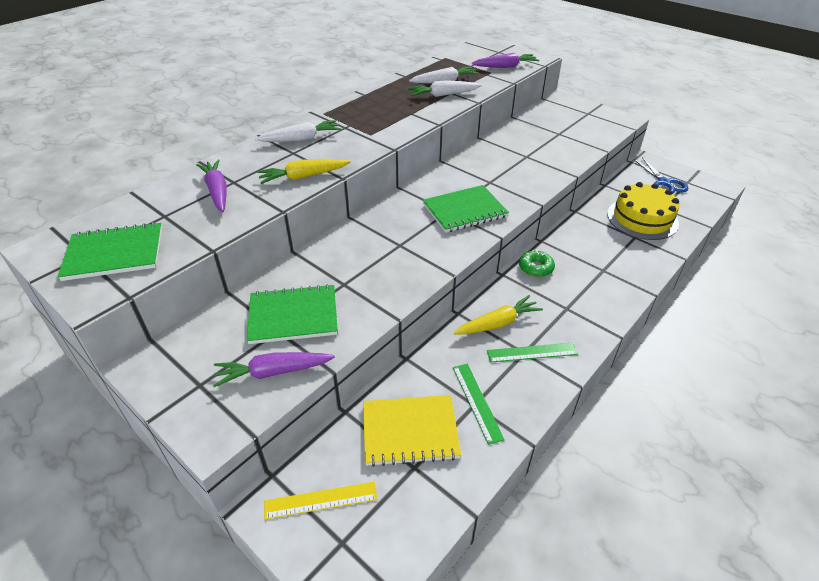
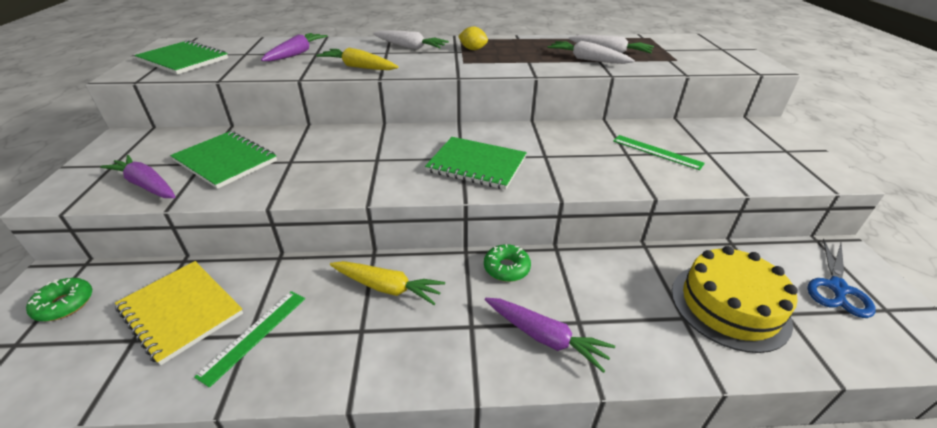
camera: 45 degrees right, 5 degrees down
(321, 500) = (65, 304): yellow ruler -> green donut
(353, 119) = (473, 49): none -> yellow lemon
(505, 67) = (704, 61): purple carrot -> purple carrot (545, 337)
(532, 352) = (367, 336): green ruler -> green ruler (657, 152)

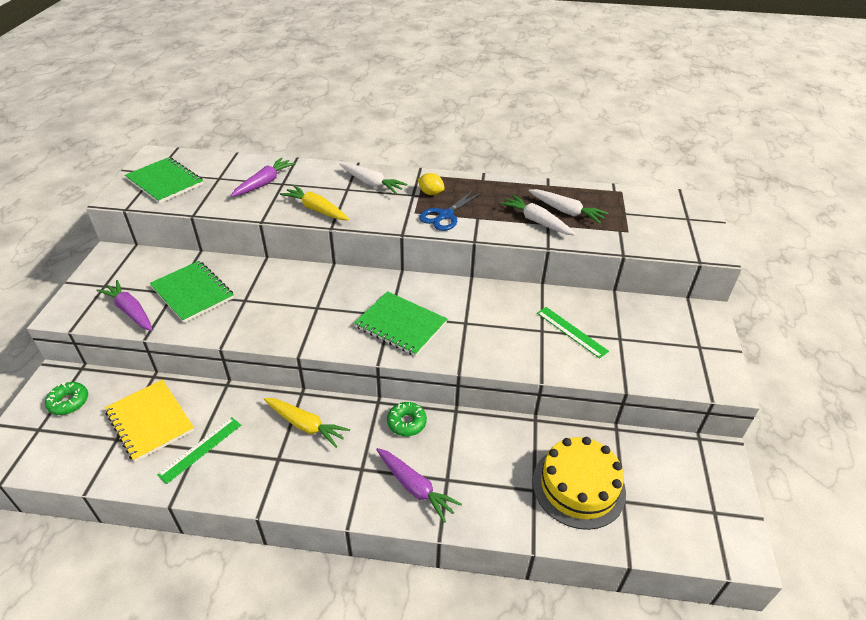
camera: 10 degrees right, 5 degrees up
(837, 288) = (684, 486): blue scissors -> blue scissors (445, 215)

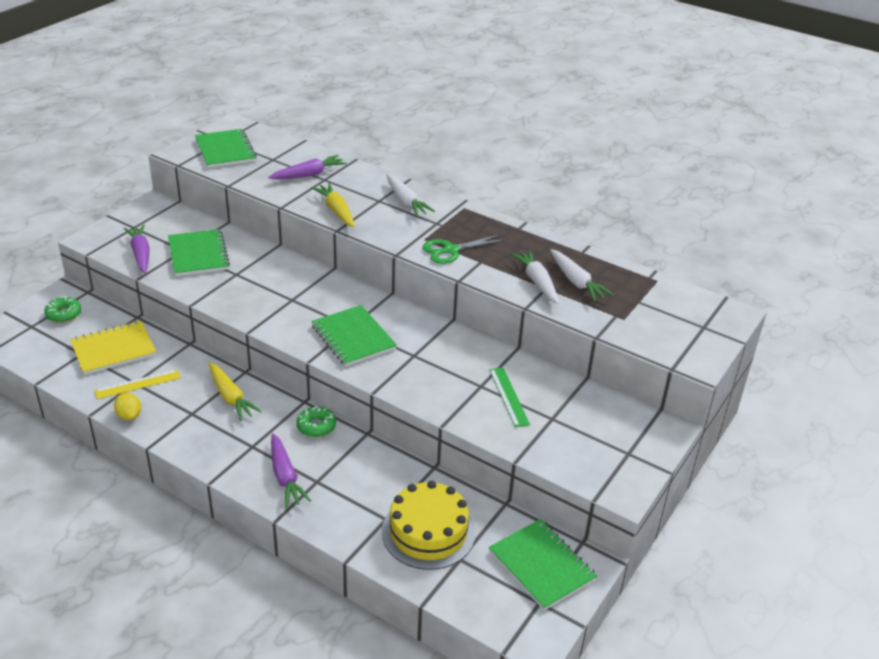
camera: 25 degrees right, 5 degrees down
(150, 421) = (113, 349): yellow notebook -> yellow notebook turned 75 degrees clockwise
(200, 449) = (137, 384): green ruler -> yellow ruler
(431, 193) = (455, 226): yellow lemon -> yellow lemon (129, 415)
(445, 215) = (451, 250): blue scissors -> green scissors
(688, 476) = (541, 566): none -> green notebook

